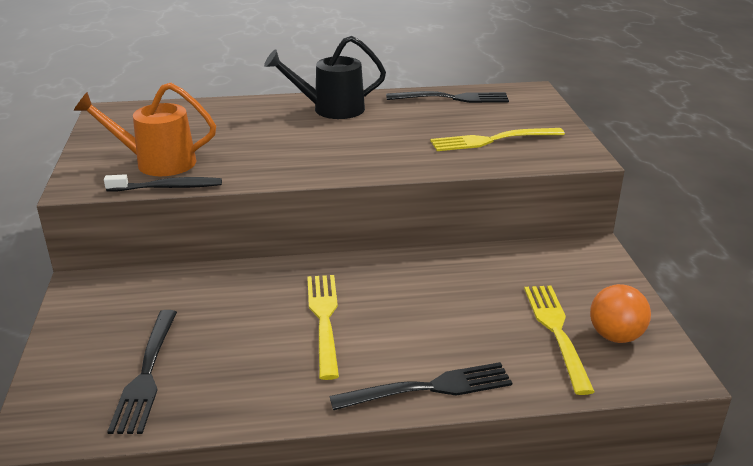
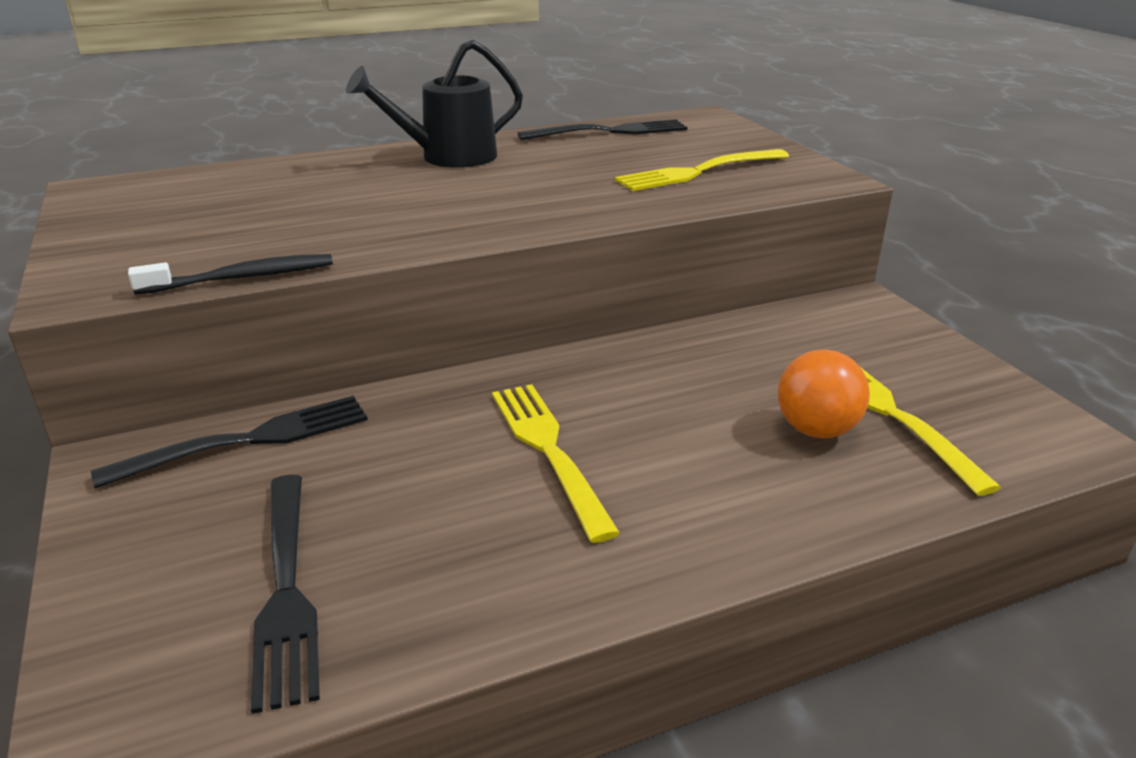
camera: 15 degrees left, 0 degrees up
(156, 163) = (206, 247): orange watering can -> none
(429, 388) = (765, 526): black fork -> black fork (248, 441)
(615, 336) = (970, 407): orange ball -> orange ball (816, 430)

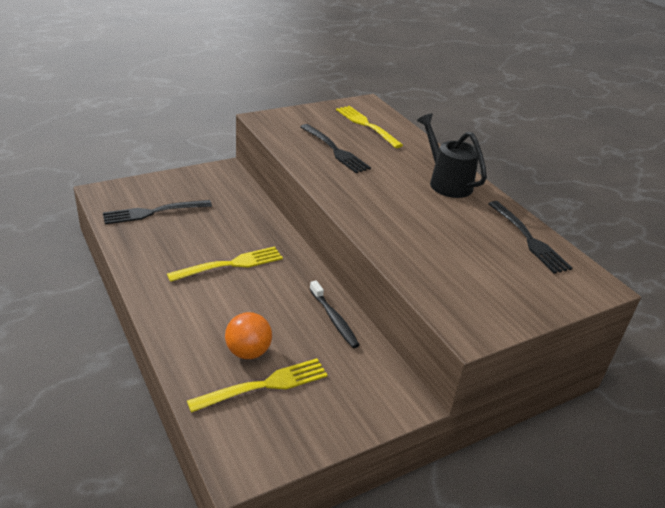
camera: 80 degrees right, 5 degrees up
(242, 278) = (278, 146): black toothbrush -> black toothbrush (334, 319)
(248, 441) = (238, 193): black fork -> black fork (335, 150)
(698, 172) = (459, 272): yellow fork -> yellow fork (366, 125)

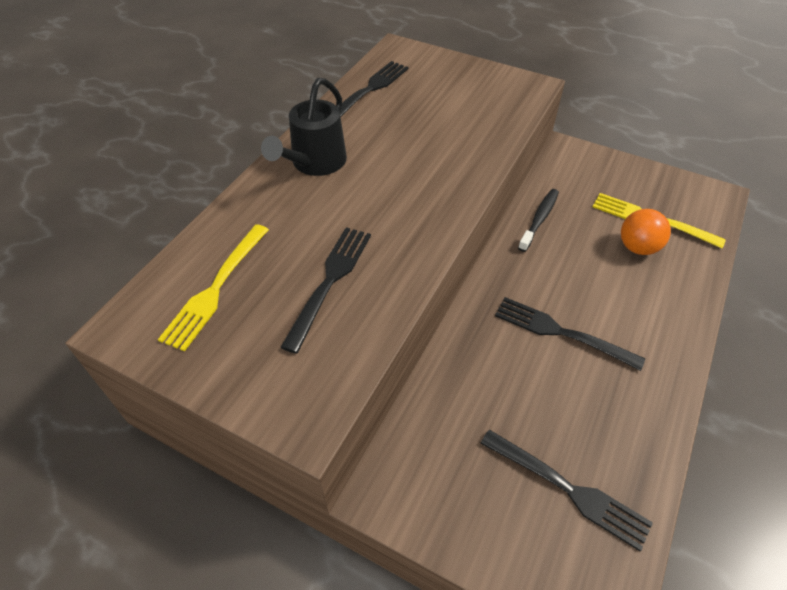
camera: 120 degrees left, 15 degrees up
(230, 264) = (561, 332): yellow fork -> black fork

